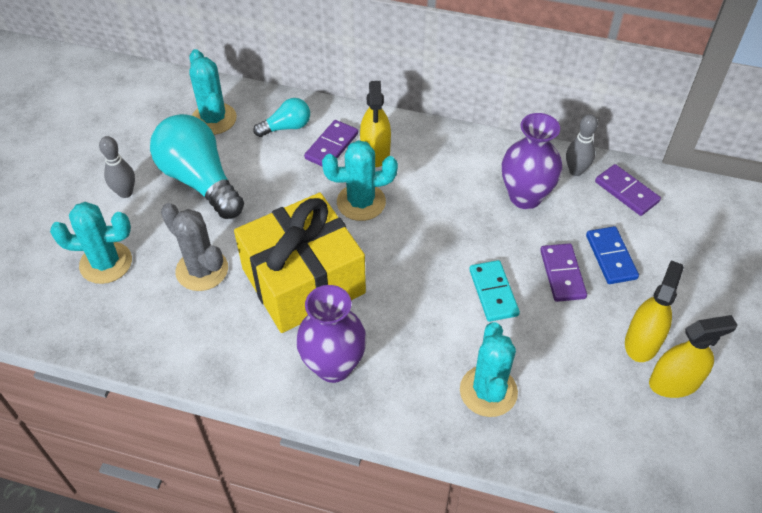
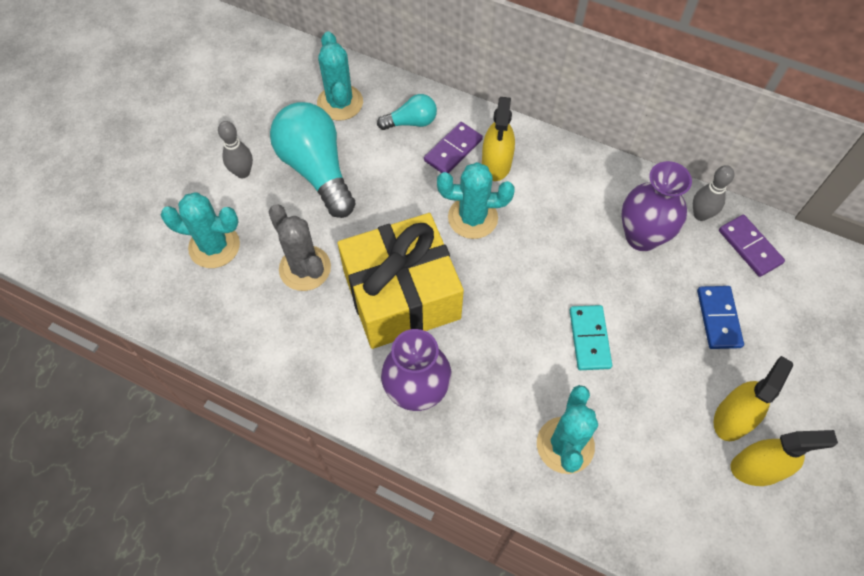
camera: 10 degrees right, 10 degrees up
(562, 274) = (664, 330): purple domino -> none

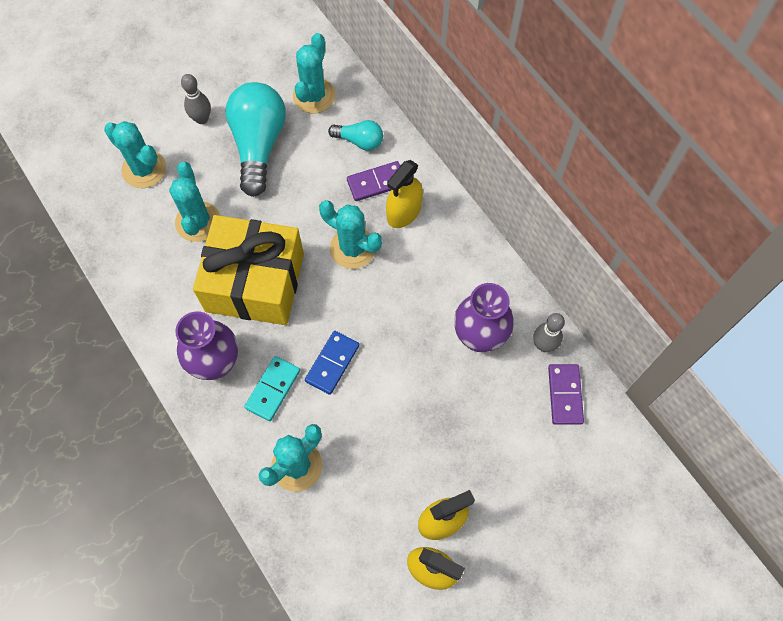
camera: 30 degrees right, 5 degrees up
(305, 268) = (198, 222): grey cactus -> turquoise cactus
(589, 339) = (374, 396): turquoise domino -> turquoise domino (272, 389)
(718, 318) = (491, 438): blue domino -> blue domino (332, 363)

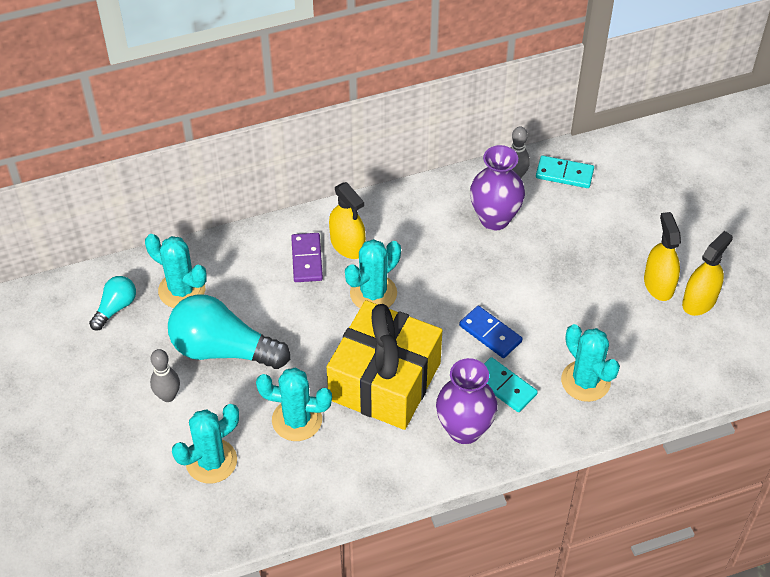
camera: 75 degrees left, 15 degrees down
(359, 141) = (253, 263): turquoise light bulb -> turquoise light bulb (115, 308)
(565, 395) = (564, 174): purple domino -> turquoise domino

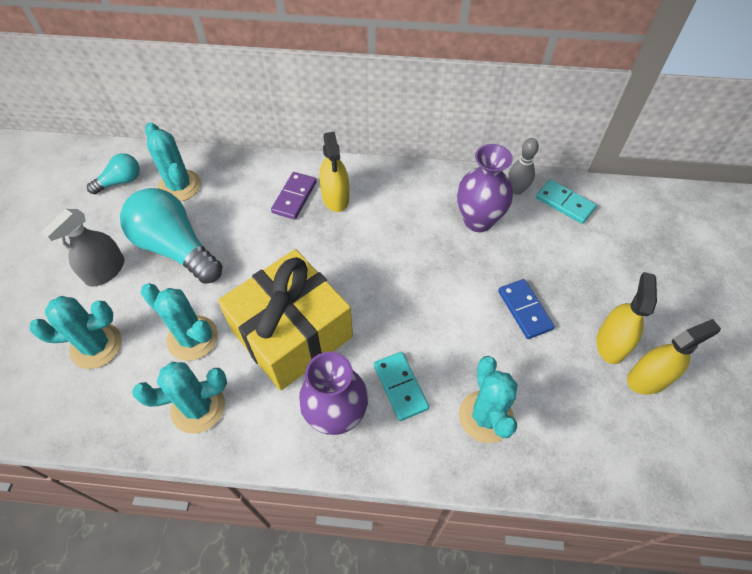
camera: 25 degrees right, 5 degrees up
(168, 396) = (105, 271): grey bowling pin -> grey spray bottle
(373, 293) = (331, 247): turquoise cactus -> turquoise cactus (198, 407)
(490, 334) = (415, 327): blue domino -> blue domino (524, 310)

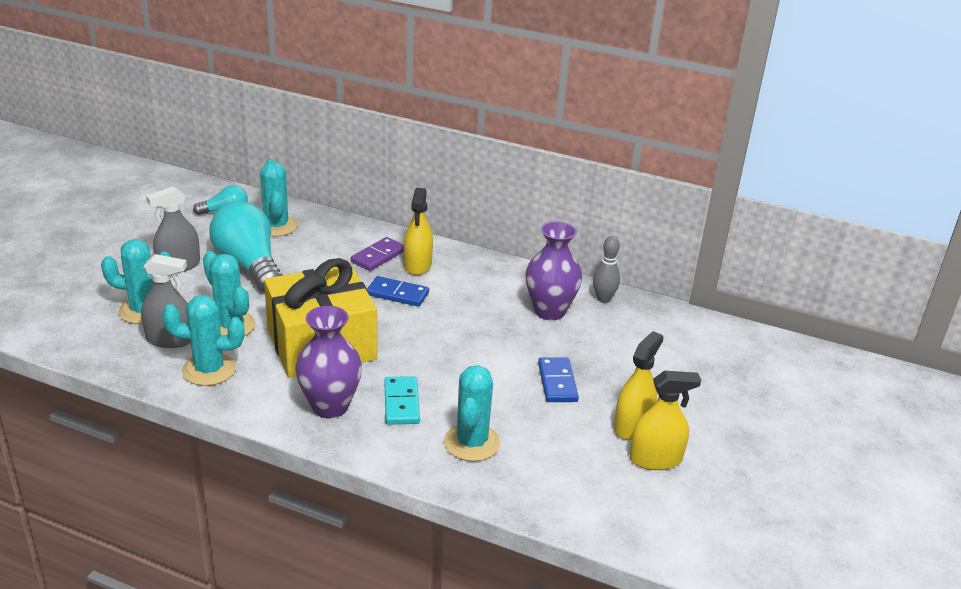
camera: 15 degrees right, 25 degrees down
(140, 378) = (170, 339): none -> grey spray bottle
(334, 242) = (397, 294): none -> blue domino
(564, 203) = (648, 319): turquoise domino -> none

